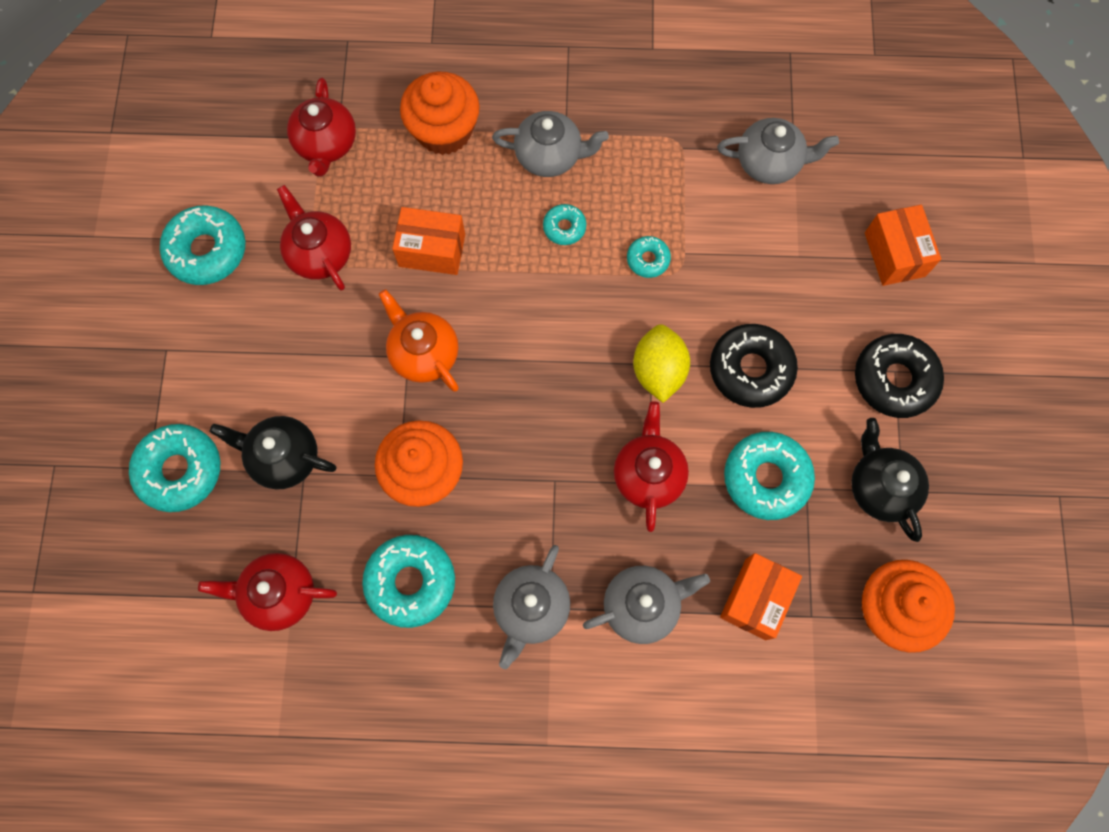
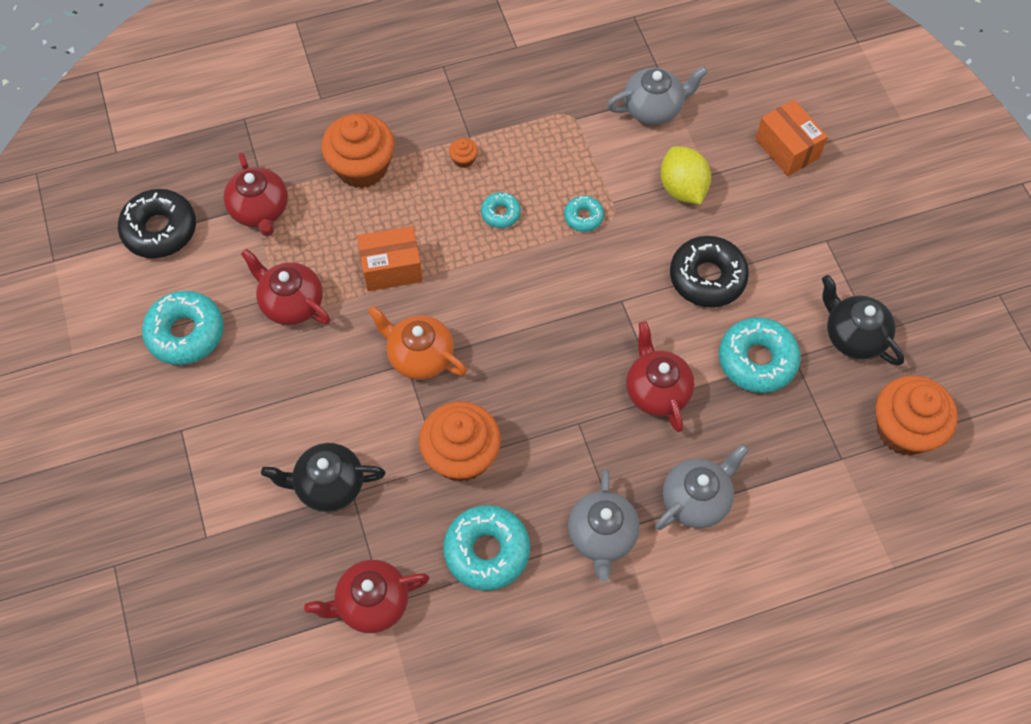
camera: 20 degrees left, 10 degrees down
(180, 470) = (236, 529): turquoise donut -> none
(550, 156) = (464, 159): grey teapot -> orange cupcake
(658, 371) = (630, 304): yellow lemon -> yellow lemon (682, 188)
(755, 599) = (789, 461): orange box -> none
(894, 379) = (829, 247): black donut -> black donut (160, 230)

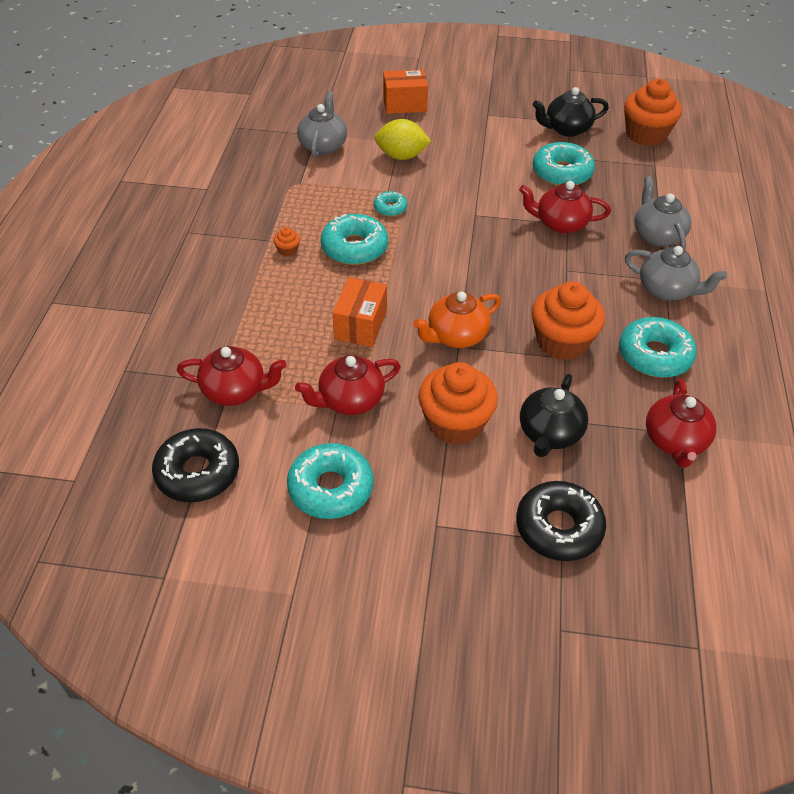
camera: 65 degrees left, 15 degrees down
(362, 167) = (245, 310): orange cupcake -> orange cupcake (455, 423)
(500, 213) = (354, 248): turquoise donut -> turquoise donut, size x1.90
(707, 277) = (482, 170): black donut -> black donut (558, 528)

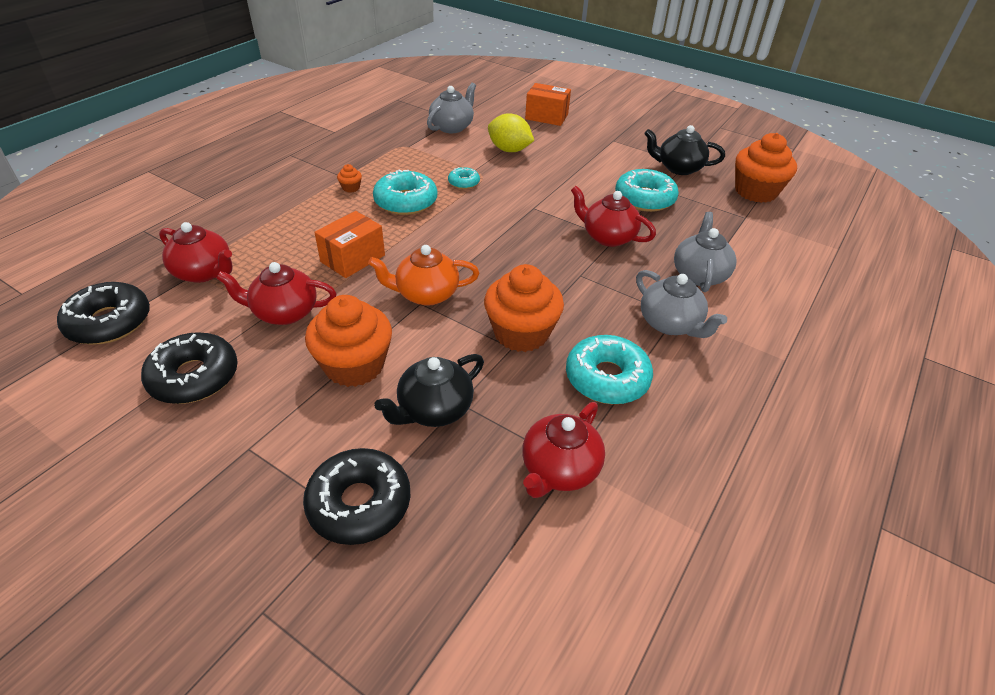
camera: 25 degrees right, 5 degrees down
(330, 488) = (194, 377): turquoise donut -> black donut

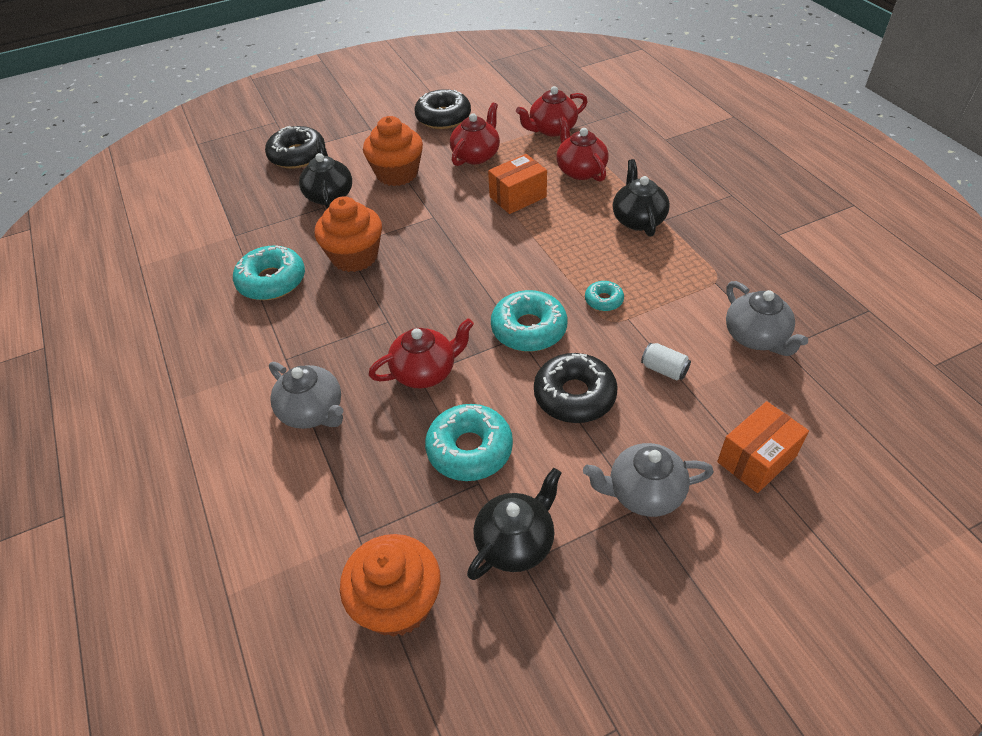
camera: 125 degrees right, 5 degrees up
(109, 322) = (522, 93): black donut -> black donut (574, 395)
(351, 188) = (638, 219): orange cupcake -> black teapot
(353, 258) = (518, 197): orange box -> orange box turned 75 degrees clockwise
(406, 201) = (589, 248): turquoise donut -> turquoise donut (529, 329)
(426, 294) = (441, 222): orange teapot -> none
(509, 150) = (664, 369): yellow lemon -> white can
(559, 469) = (236, 229): red teapot -> red teapot (580, 170)
(670, 324) = (280, 348): grey teapot -> grey teapot (644, 493)

